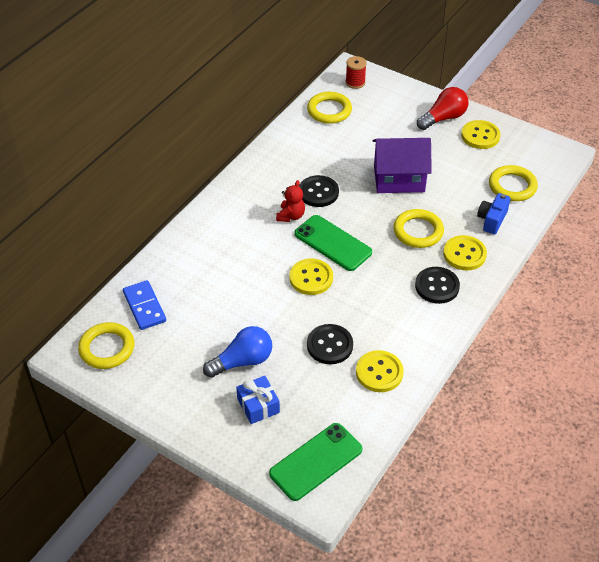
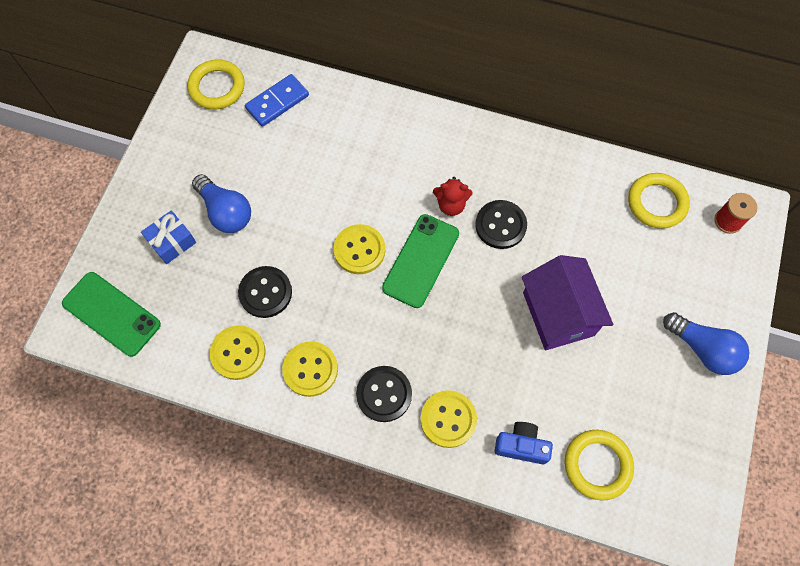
camera: 75 degrees right, 20 degrees up
(418, 231) = (471, 355): yellow ring -> none
(443, 118) = (703, 349): red light bulb -> blue light bulb
(480, 136) = (685, 405): yellow button -> yellow button (310, 369)

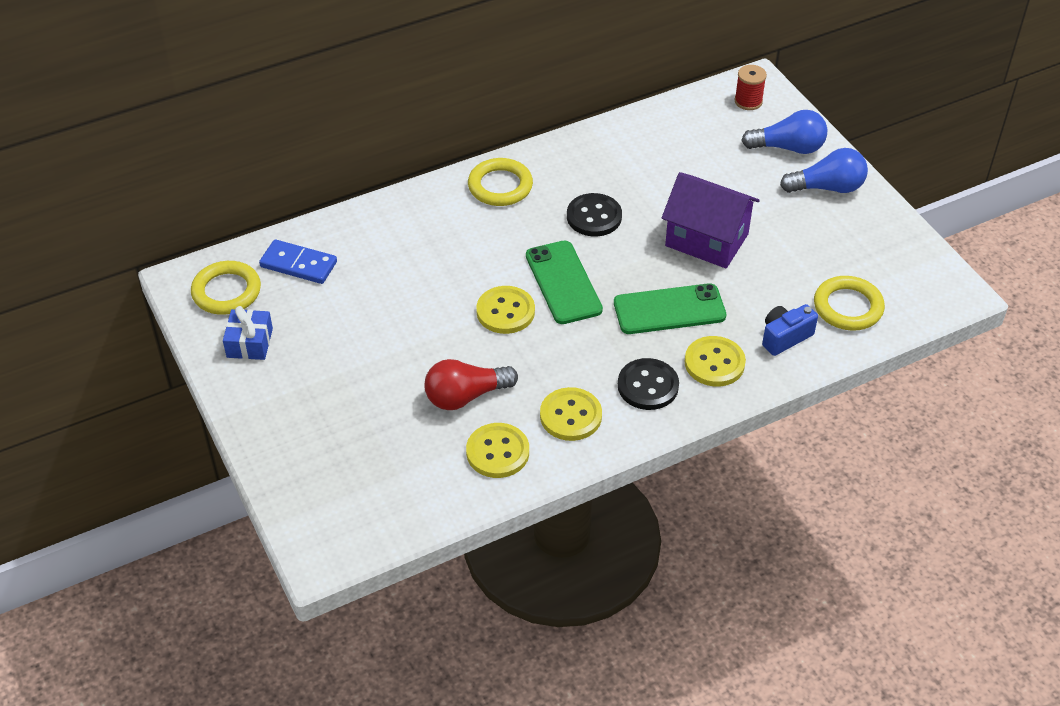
camera: 45 degrees left, 20 degrees down
(111, 314) = (349, 514): green phone -> green phone (669, 309)
(172, 242) = (335, 425): blue gift -> blue gift (250, 343)
(225, 212) = (356, 369): blue light bulb -> blue light bulb (788, 147)
(265, 292) = (466, 396): black button -> red light bulb
(277, 102) = (298, 264): blue domino -> blue domino turned 75 degrees counterclockwise
(451, 205) = (539, 231): red teddy bear -> none
(656, 203) = (687, 124): yellow ring -> yellow ring (500, 186)

